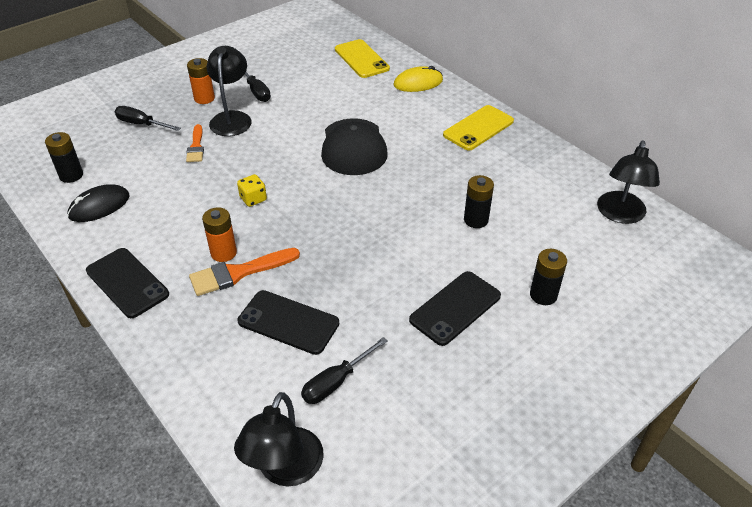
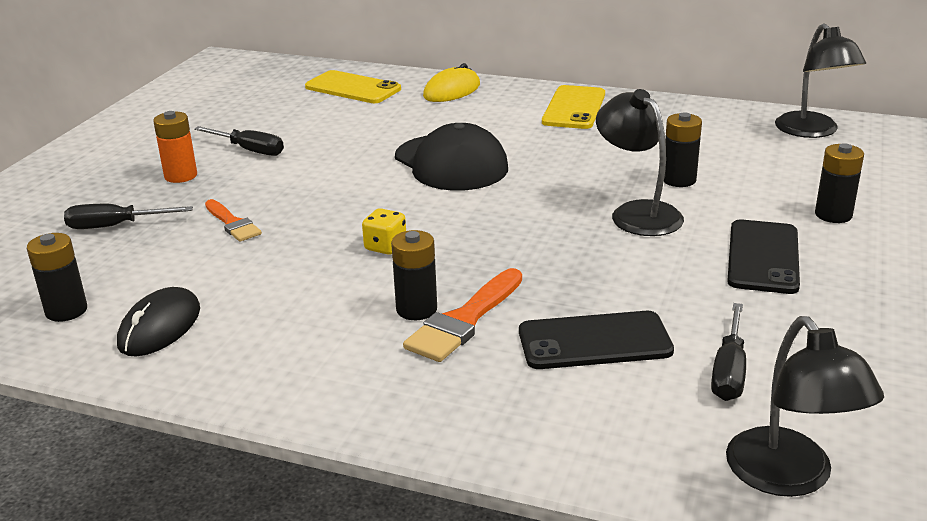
camera: 30 degrees left, 15 degrees down
(127, 282) = (315, 388): black phone -> none
(223, 253) = (416, 309): orange battery -> black battery
(232, 118) = (249, 183): black lamp -> black lamp (637, 213)

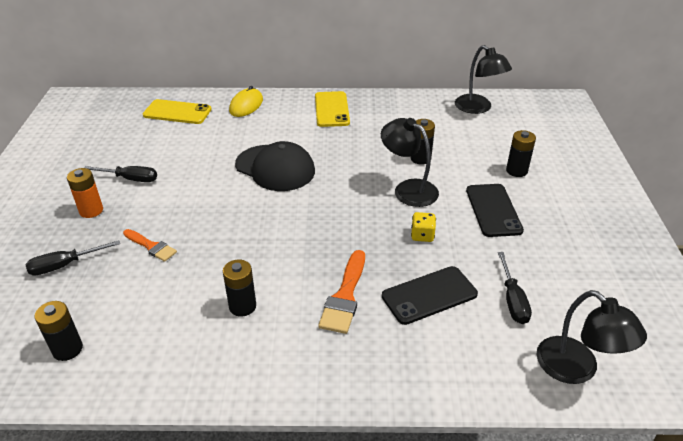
camera: 20 degrees left, 10 degrees up
(160, 327) = (145, 348): black mouse -> none
(385, 247) = (266, 246): yellow dice -> yellow dice (422, 235)
(416, 309) = (311, 294): black battery -> black battery (242, 306)

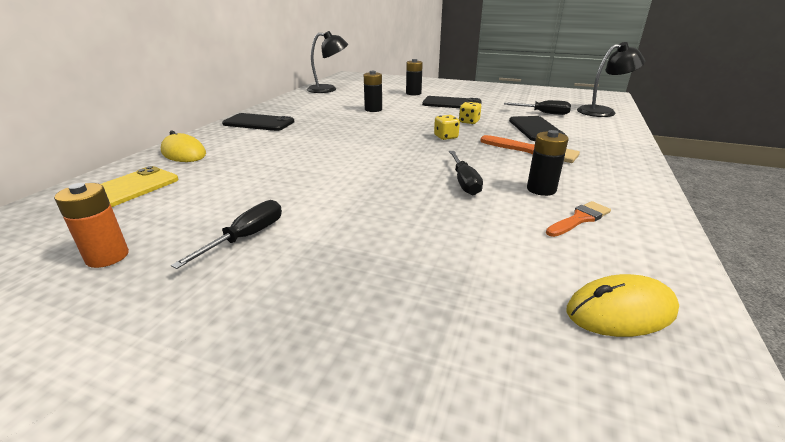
camera: 70 degrees left, 10 degrees down
(65, 265) = (426, 310): black screwdriver -> black screwdriver (464, 182)
(67, 349) = (621, 311): black battery -> yellow mouse
(91, 211) = (295, 277): orange battery -> orange battery (107, 257)
(151, 246) = (419, 231): orange brush -> orange brush (579, 219)
(275, 168) = (328, 153): black cap -> none
(331, 109) = (258, 123): yellow phone -> black phone
(356, 226) = (446, 137): none -> yellow dice
(408, 189) = (409, 117): black lamp -> none

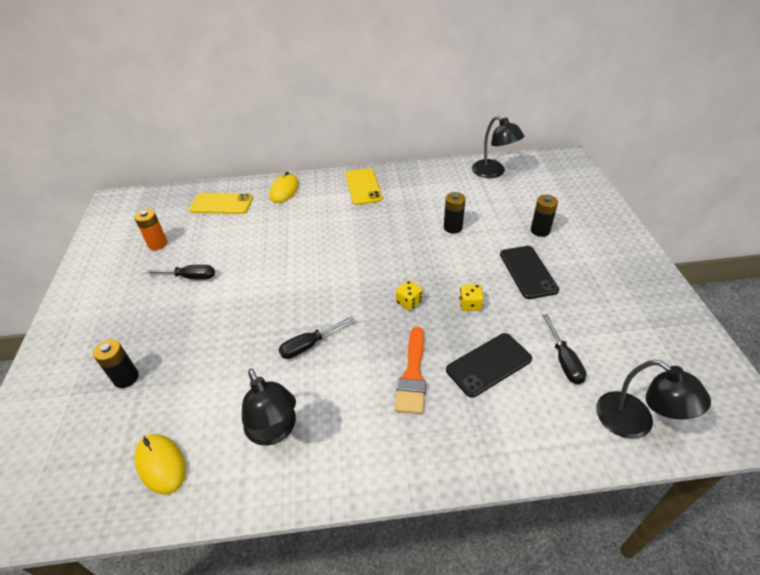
camera: 65 degrees right, 15 degrees up
(258, 123) = (363, 187): black phone -> yellow phone
(541, 189) = (320, 397): black battery -> black battery (126, 378)
(579, 219) = (274, 431): orange brush -> black lamp

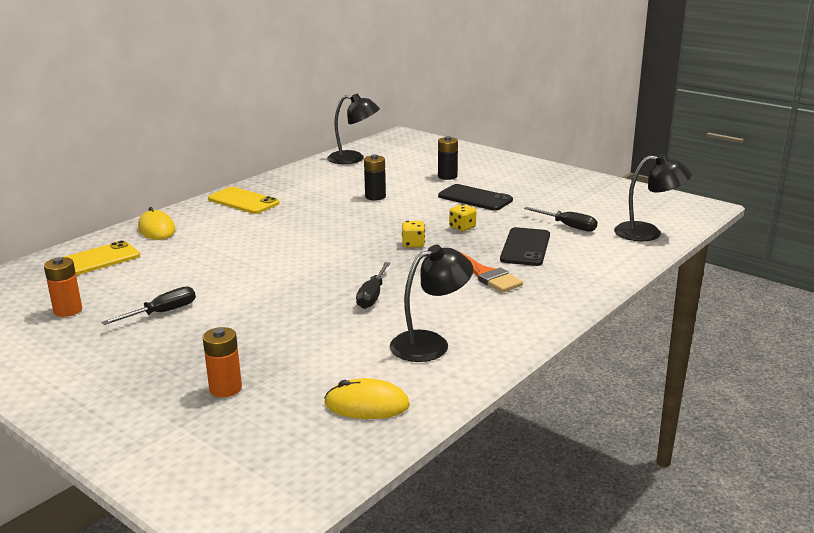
camera: 45 degrees left, 20 degrees down
(126, 378) = (225, 388): black battery -> orange battery
(274, 431) = (430, 343): black lamp -> black lamp turned 45 degrees counterclockwise

